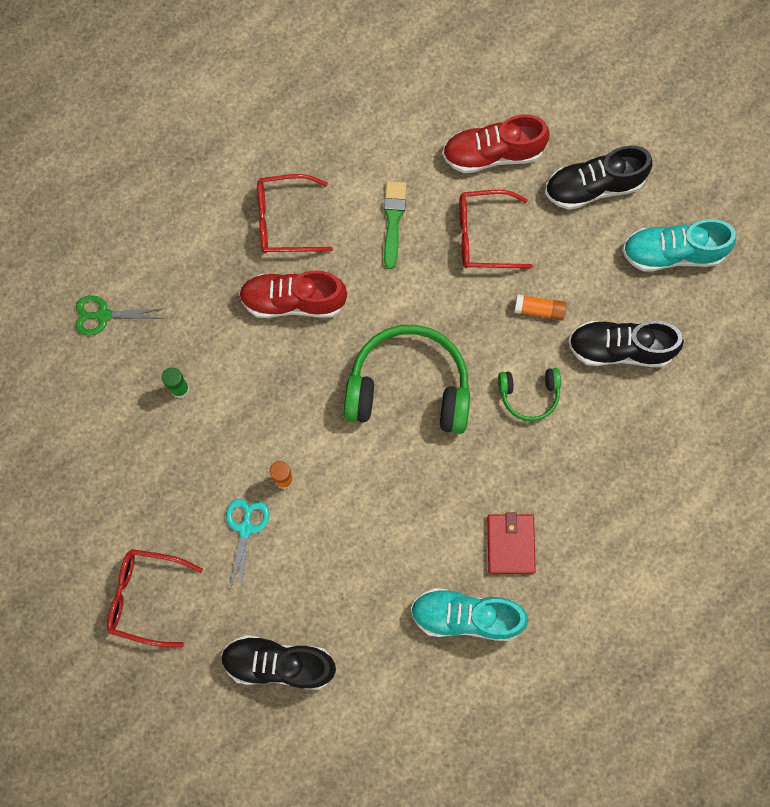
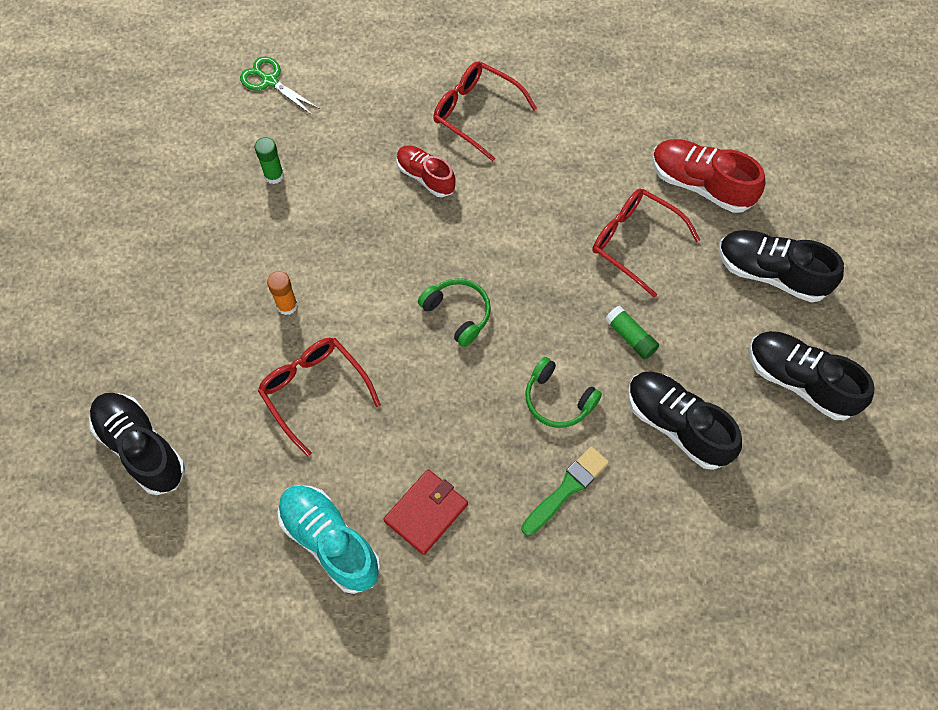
camera: 40 degrees right, 10 degrees down
(146, 597) = (94, 309): red glasses -> red glasses (314, 391)
(245, 528) = (220, 319): turquoise scissors -> none
(293, 301) = (426, 177): red shoe -> red shoe, size x0.64
(393, 220) = (566, 175): green brush -> green brush (566, 488)
(409, 388) = (457, 313): green headphones -> green headphones, size x0.50
(539, 310) = (630, 337): orange glue stick -> green glue stick
(672, 253) = (800, 381): turquoise shoe -> black shoe

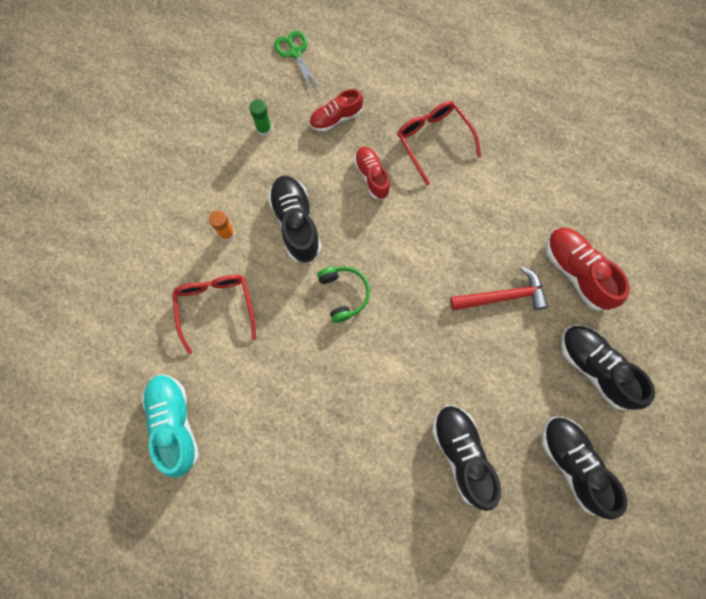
camera: 25 degrees right, 10 degrees up
(141, 448) = (82, 295): black shoe -> black shoe (296, 223)
(353, 132) = (336, 118): none -> red shoe
(426, 512) = (250, 434): red wallet -> none
(558, 399) = (384, 393): green headphones -> none
(566, 488) = (357, 464): green brush -> none
(630, 337) = (461, 370): green glue stick -> none
(635, 242) = (502, 296): red glasses -> red hammer

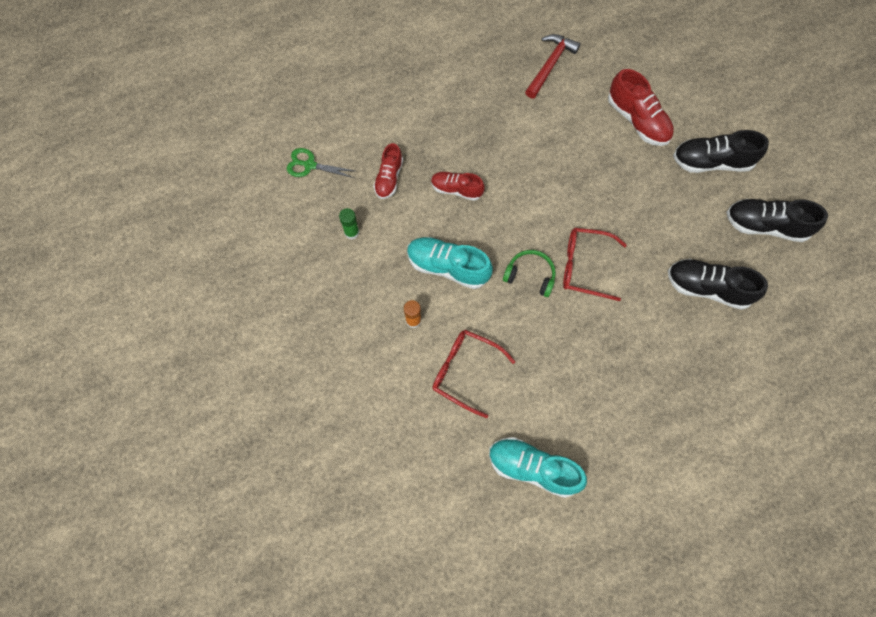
camera: 50 degrees left, 5 degrees down
(296, 223) = (448, 267): black shoe -> turquoise shoe
(433, 140) = (465, 130): red glasses -> red glasses (584, 266)
(502, 296) = (617, 177): red hammer -> red hammer (550, 65)
(577, 272) = (637, 120): red shoe -> red shoe turned 135 degrees counterclockwise

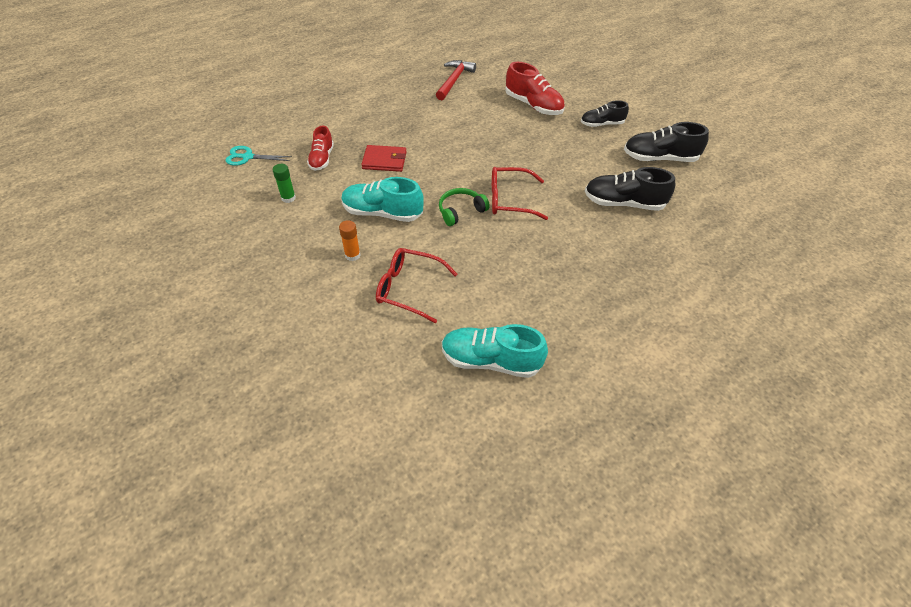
camera: 10 degrees left, 20 degrees down
(310, 165) = (247, 157): green scissors -> turquoise scissors
(456, 189) = (384, 160): red shoe -> red wallet
(530, 275) = (461, 211): green headphones -> green headphones turned 45 degrees counterclockwise
(712, 162) = (602, 124): black shoe -> black shoe, size x0.64

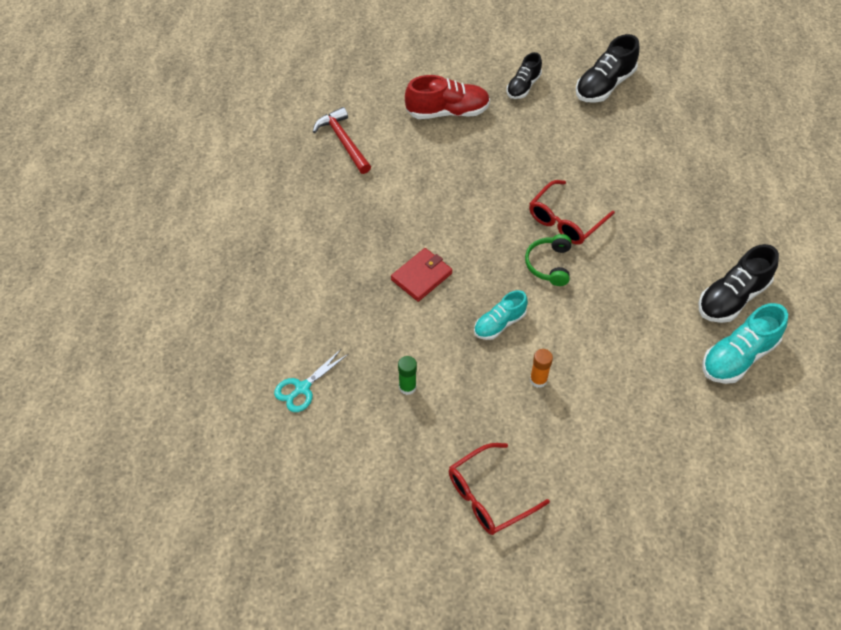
camera: 50 degrees left, 5 degrees up
(322, 159) = (369, 325): red shoe -> none
(382, 213) = (499, 324): turquoise shoe -> turquoise shoe, size x0.64
(409, 289) = (616, 363): red glasses -> red glasses (489, 496)
(624, 203) = (637, 150): black shoe -> black shoe (732, 297)

